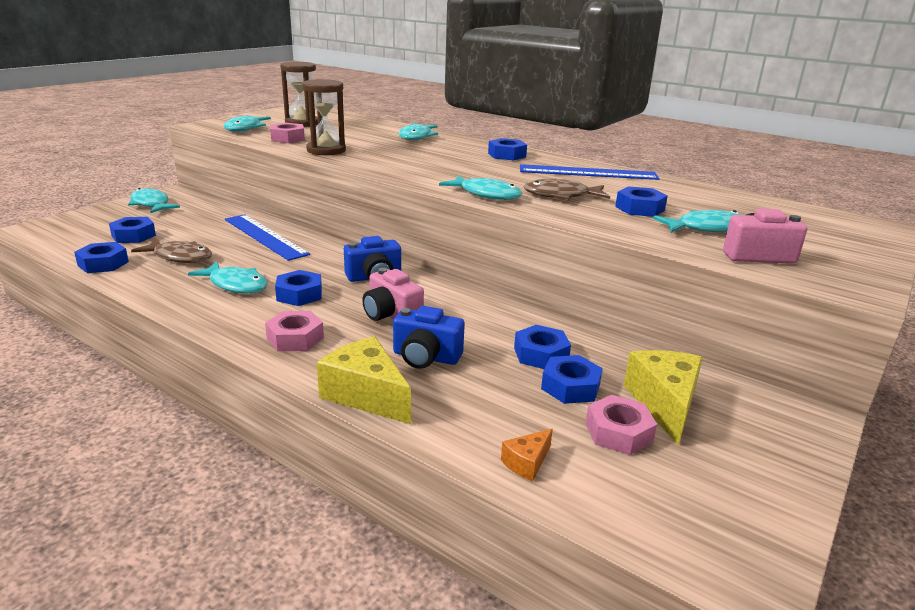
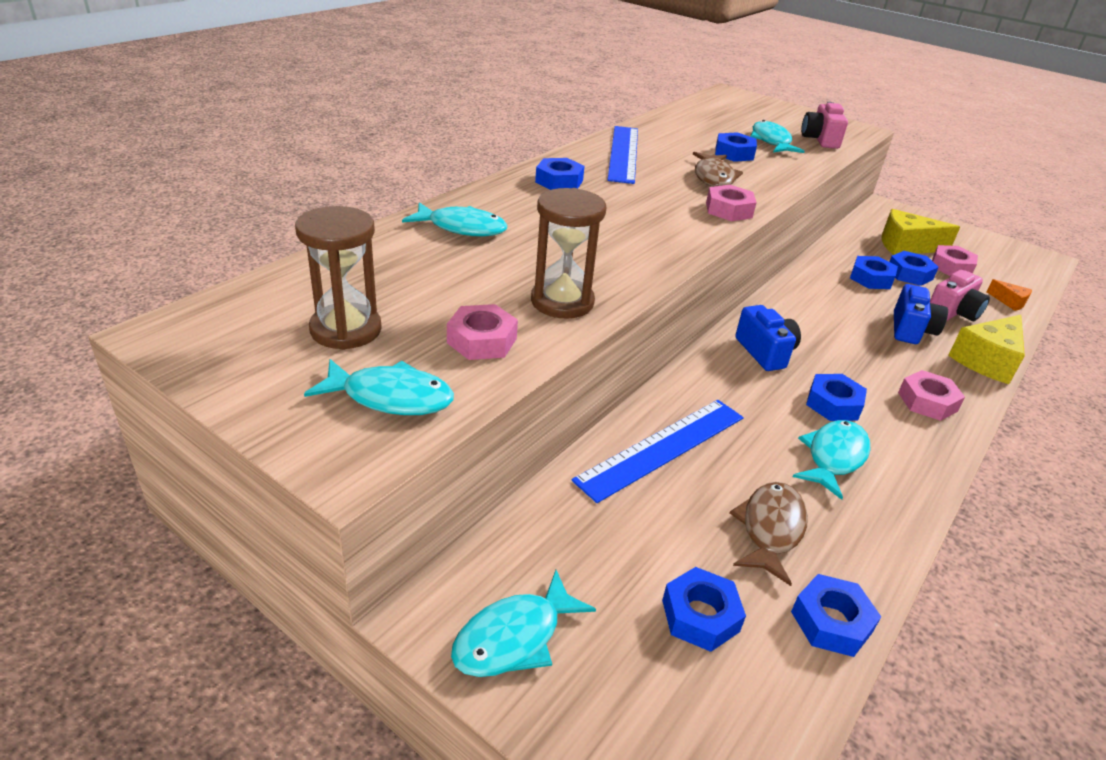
camera: 90 degrees left, 10 degrees up
(391, 315) = (846, 344): pink camera -> pink camera (952, 312)
(486, 194) = (729, 210): turquoise fish -> pink nut

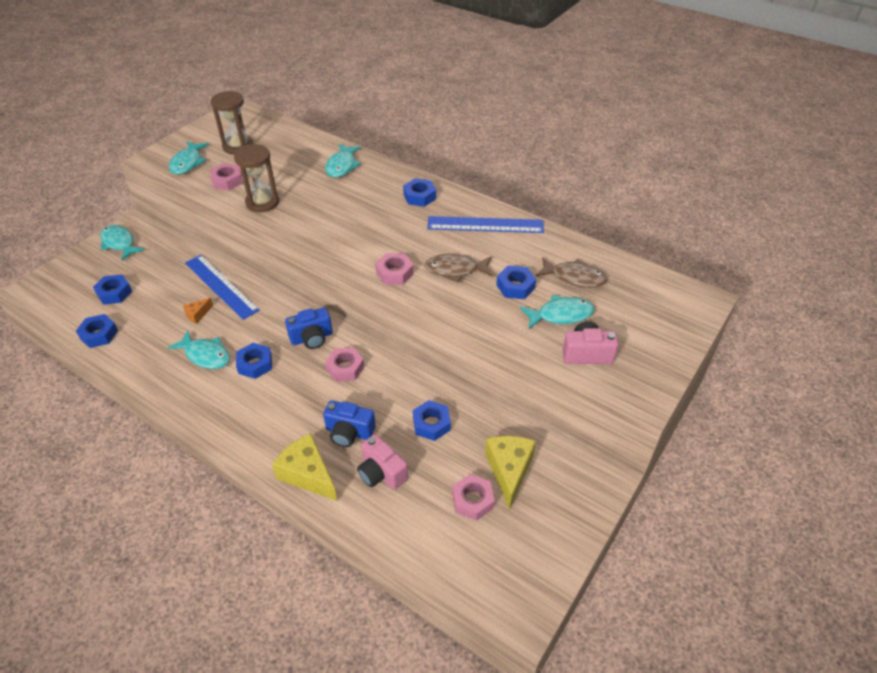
camera: 90 degrees right, 10 degrees up
(770, 529) = (157, 321): brown fish -> brown fish (574, 277)
(909, 274) = (447, 457): blue nut -> none
(927, 402) = (256, 417): pink nut -> pink nut (345, 368)
(1009, 302) = (409, 531): orange cheese -> orange cheese (197, 314)

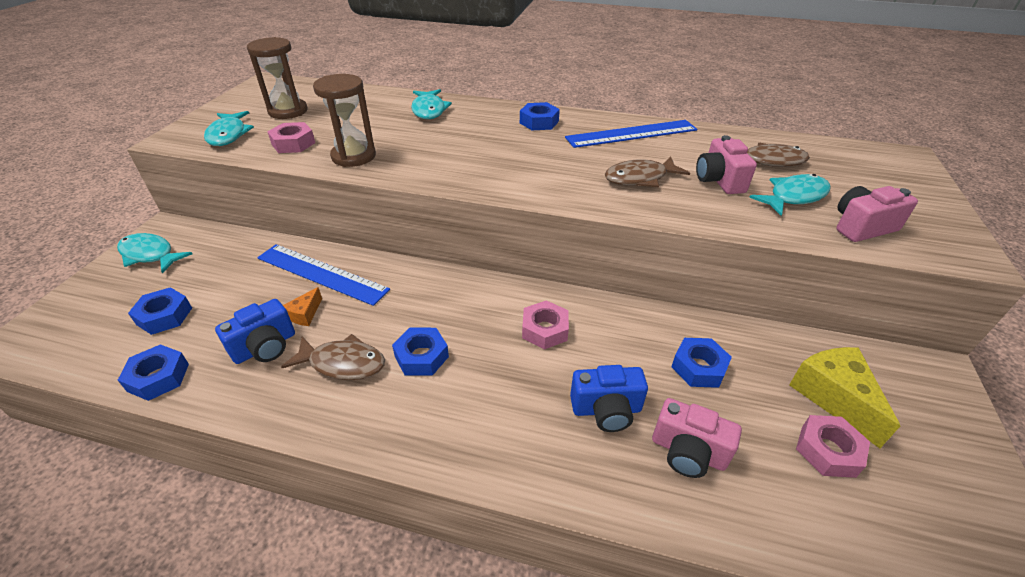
camera: 20 degrees left, 5 degrees down
(205, 355) = (343, 363): turquoise fish -> brown fish
(307, 474) = (591, 489): yellow cheese -> none
(312, 338) = (478, 305): blue camera -> blue camera (265, 347)
(395, 273) = (574, 194): pink nut -> none
(515, 286) = (719, 180): blue nut -> pink camera

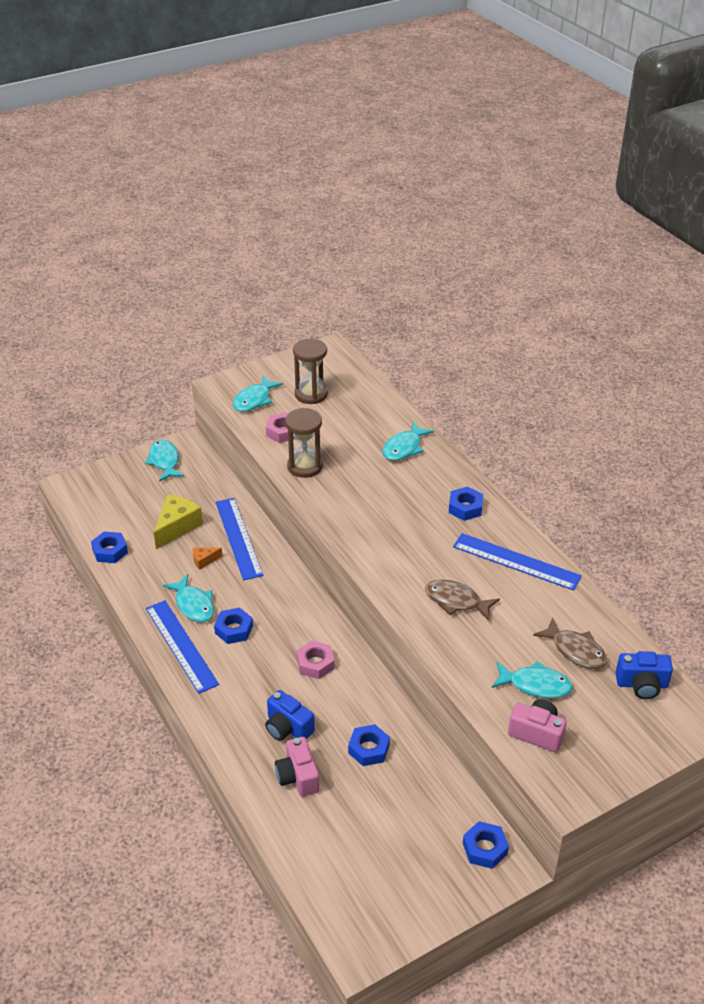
camera: 45 degrees right, 0 degrees up
(164, 316) = (139, 513): blue nut -> blue nut (484, 848)
(265, 347) = (168, 568): blue camera -> blue camera (642, 684)
(343, 363) = (193, 604): brown fish -> turquoise fish
(379, 416) = (181, 645): none -> blue ruler
(719, 180) = (507, 639): pink camera -> none
(828, 451) = (368, 835): pink nut -> none
(833, 397) = (418, 822): yellow cheese -> yellow cheese (177, 527)

